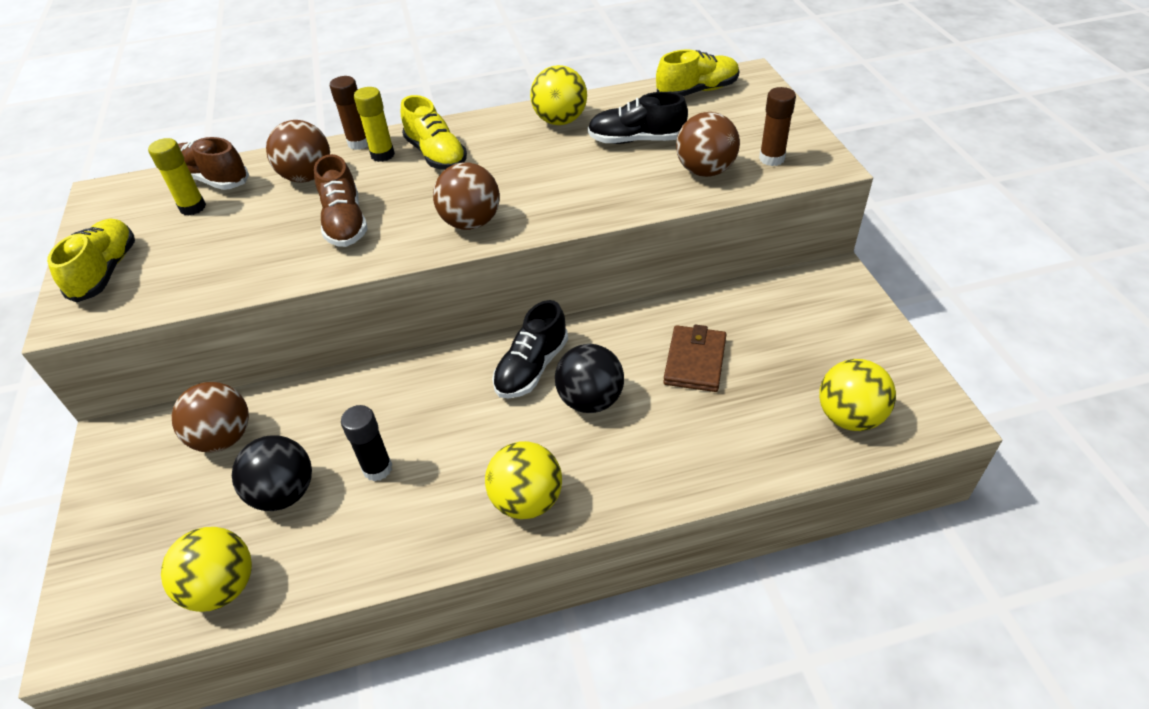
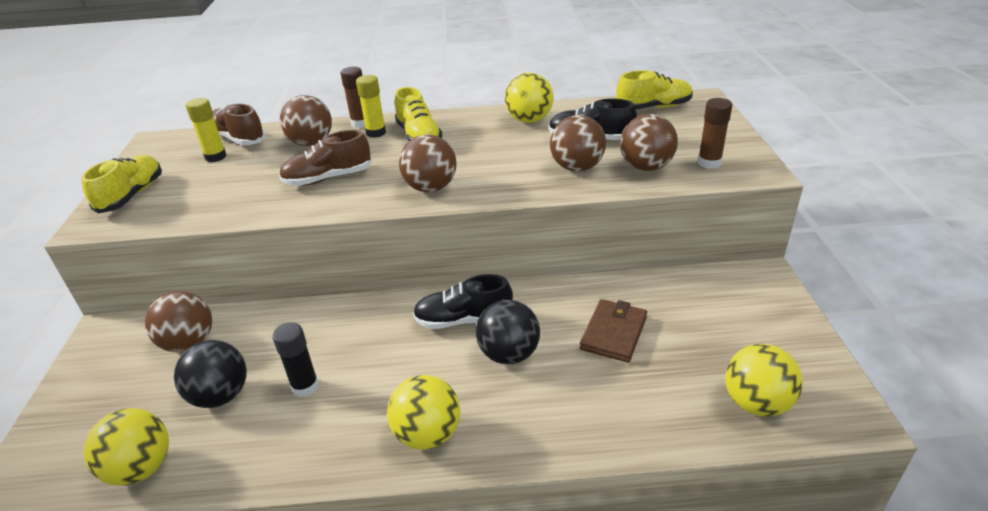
camera: 10 degrees right, 10 degrees down
(345, 222) = (328, 178): brown shoe -> brown shoe turned 75 degrees clockwise
(532, 368) = (463, 320): black shoe -> black shoe turned 45 degrees clockwise
(630, 179) = (577, 167): none -> brown ball

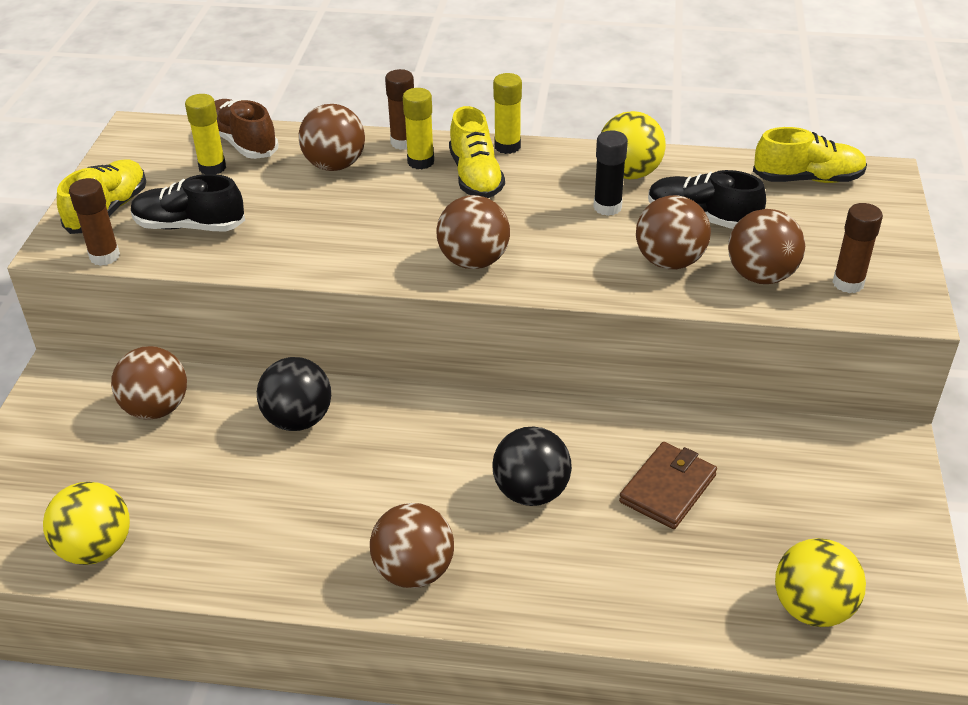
camera: 10 degrees right, 5 degrees up
(129, 226) = (104, 256): none -> brown glue stick
(221, 396) = (187, 481): black ball -> black ball (298, 419)
(305, 387) = (284, 488): black glue stick -> black glue stick (607, 207)
(328, 178) = (348, 225): brown shoe -> none
(427, 434) = (414, 571): yellow ball -> brown ball
(437, 116) = (507, 146): none -> yellow glue stick
(463, 320) = (487, 437): black shoe -> black shoe (190, 226)

